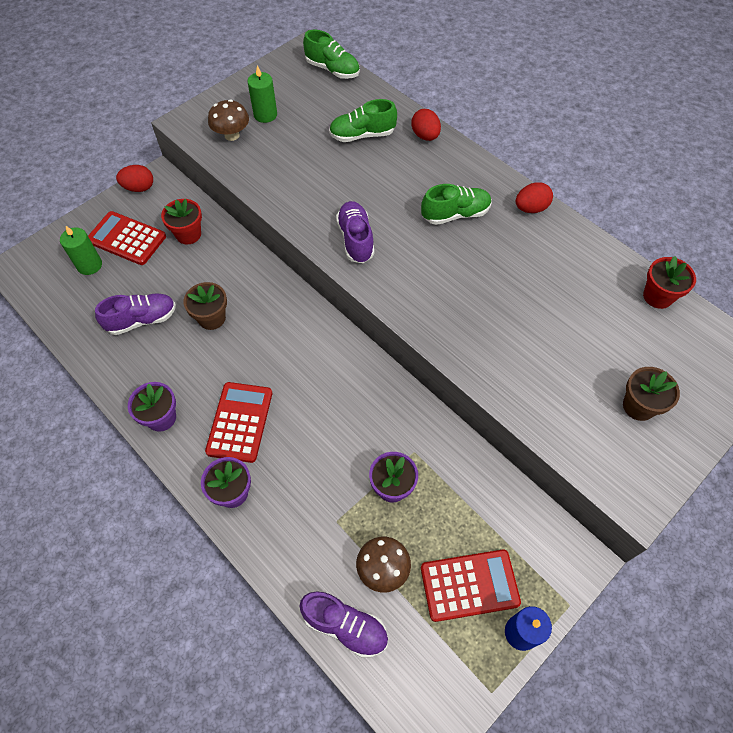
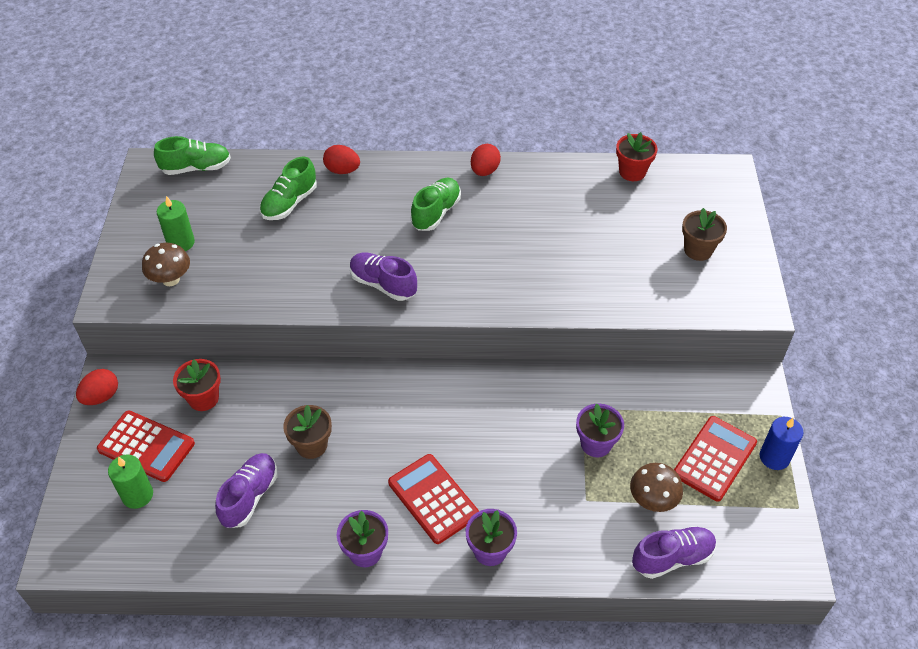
camera: 45 degrees left, 10 degrees down
(126, 239) = (146, 446): red calculator -> red calculator turned 135 degrees counterclockwise

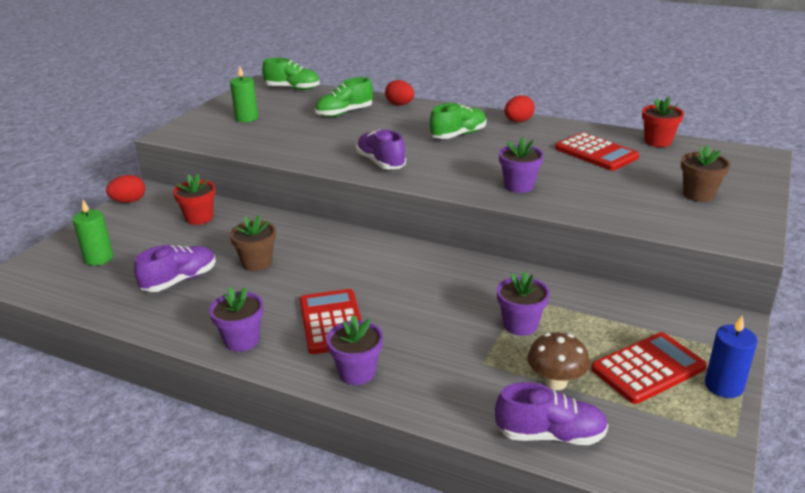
camera: 25 degrees right, 20 degrees down
(146, 446) = (132, 234): red calculator -> red calculator (596, 153)
(171, 279) = (221, 133): brown mushroom -> none
(537, 284) = (519, 186): none -> purple flower pot

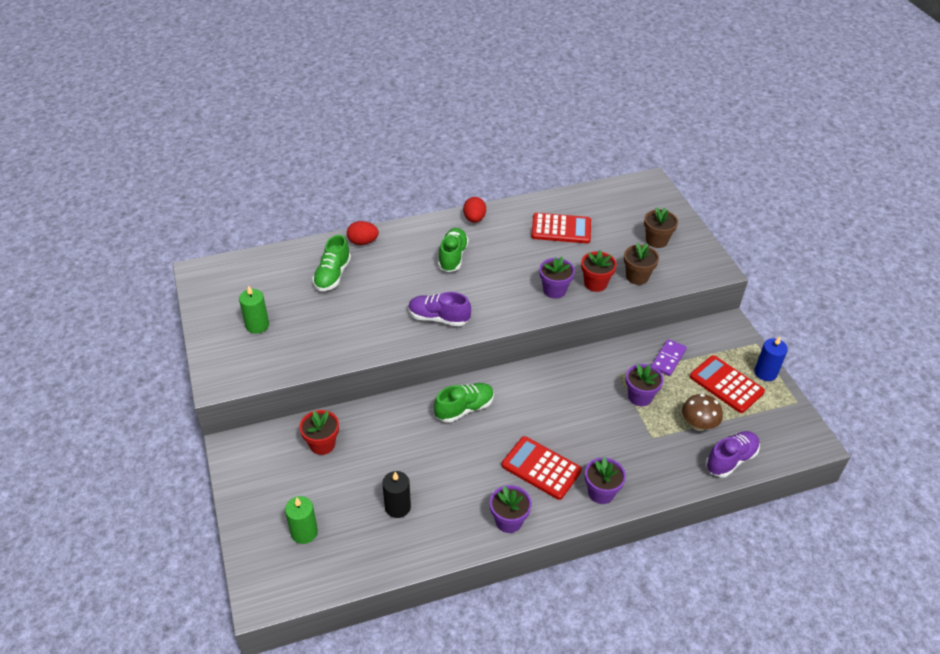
camera: 45 degrees left, 15 degrees up
(129, 201) = (234, 466): red egg -> none
(180, 280) = (397, 507): purple shoe -> black candle
(257, 263) = (428, 455): brown flower pot -> brown flower pot (637, 277)
(292, 88) = (240, 265): green shoe -> green shoe (464, 409)
(602, 313) = (668, 359): none -> purple domino
(648, 368) = (726, 384): red calculator -> red calculator turned 60 degrees counterclockwise
(658, 141) = (583, 197): red flower pot -> red flower pot (595, 283)

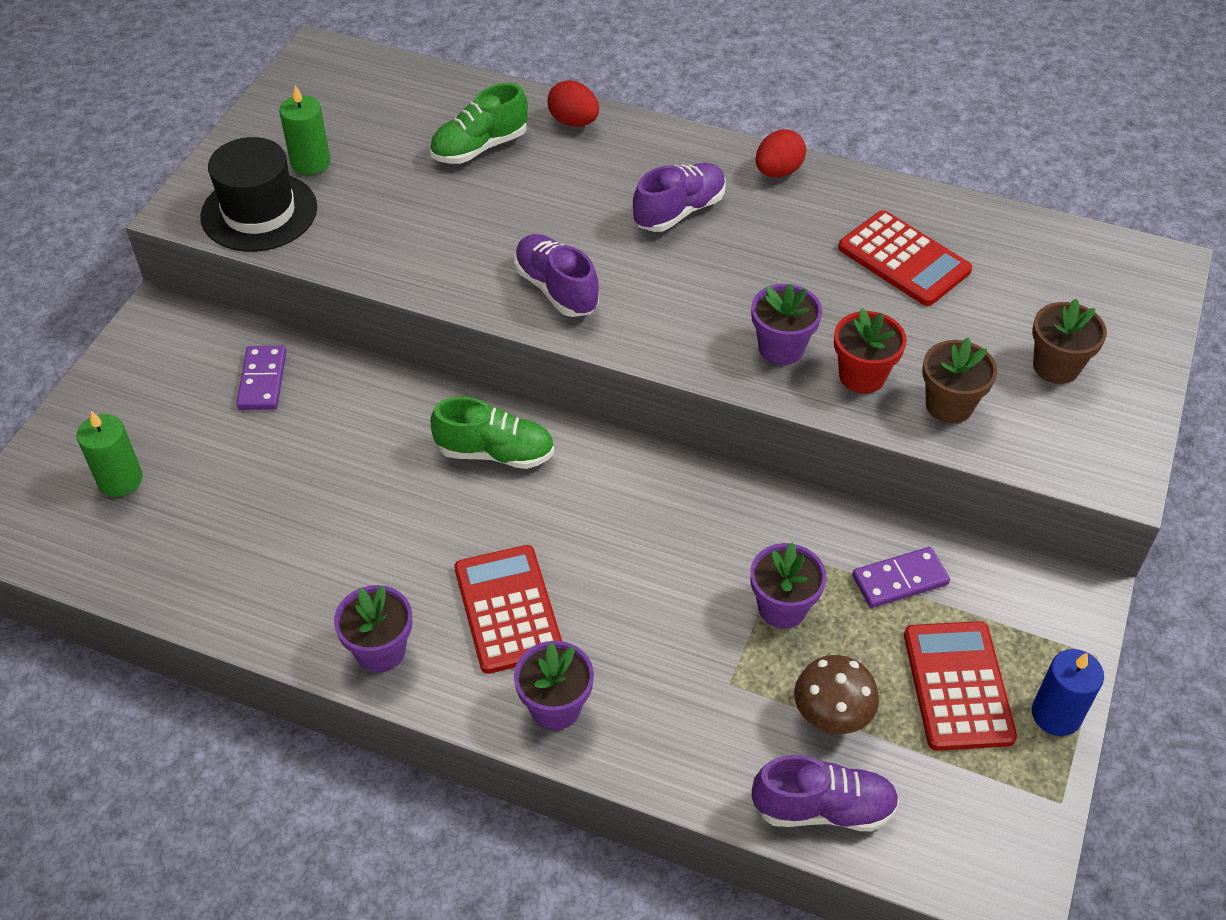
camera: 40 degrees right, 5 degrees up
(259, 362) = (259, 212): none -> black hat
(322, 444) = (262, 380): red flower pot -> purple domino
(397, 507) = (261, 527): black candle -> none
(452, 257) = (679, 211): green shoe -> purple shoe

